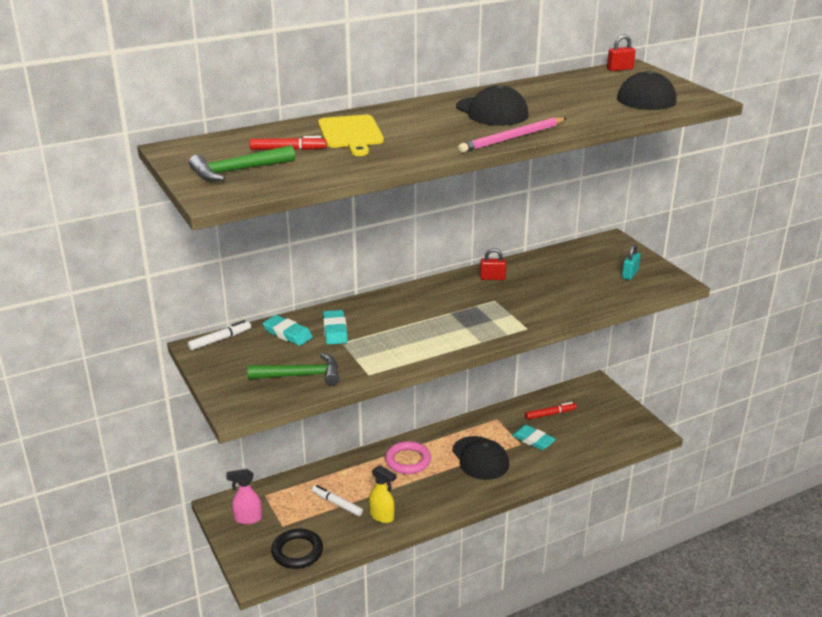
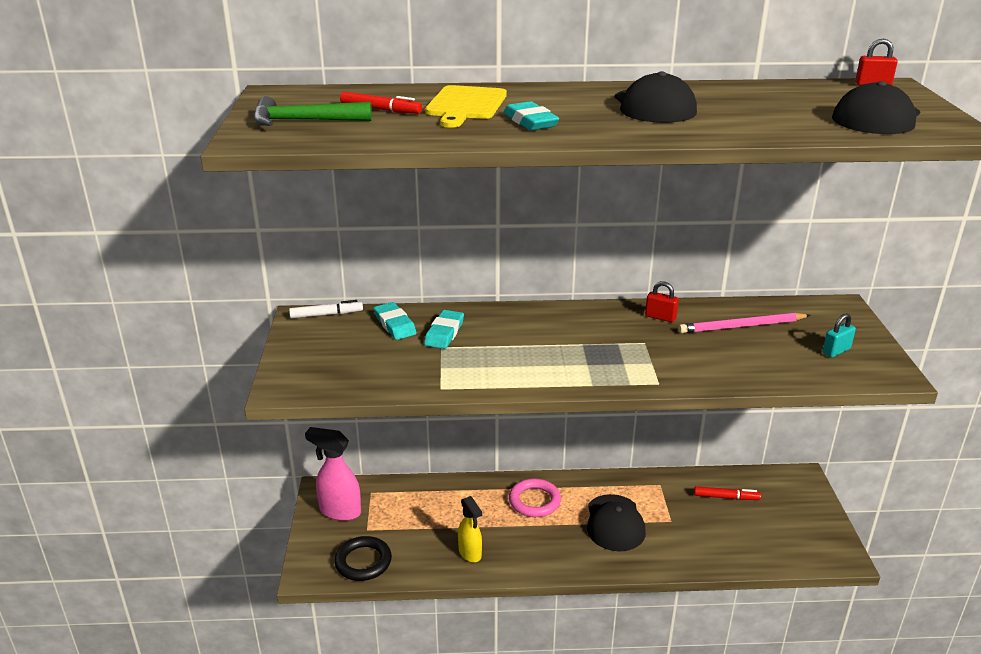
camera: 25 degrees right, 0 degrees up
(247, 518) = (339, 511): pink spray bottle -> pink spray bottle, size x1.50
(301, 375) = (372, 371): green hammer -> none
(337, 504) = (433, 524): white marker -> none
(512, 138) = (645, 136): pink pencil -> pink pencil (741, 326)
(533, 440) = (688, 521): turquoise eraser -> turquoise eraser (530, 121)

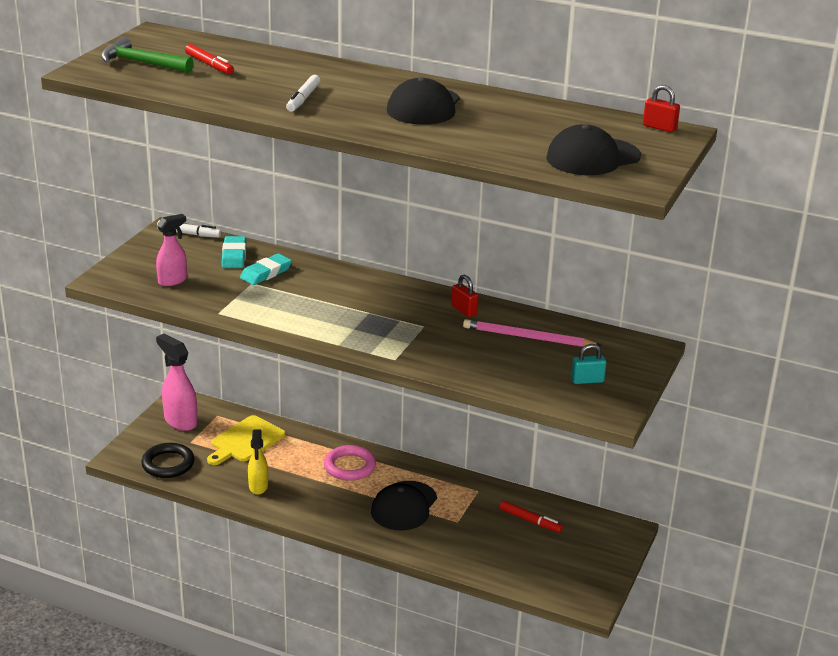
camera: 25 degrees right, 0 degrees up
(359, 367) = (173, 280): none -> pink spray bottle
(465, 105) = (277, 74): yellow cutting board -> yellow cutting board (245, 441)
(530, 121) = (303, 99): turquoise eraser -> white marker

